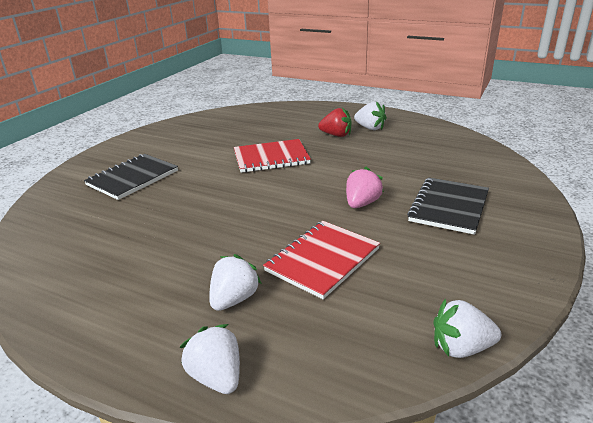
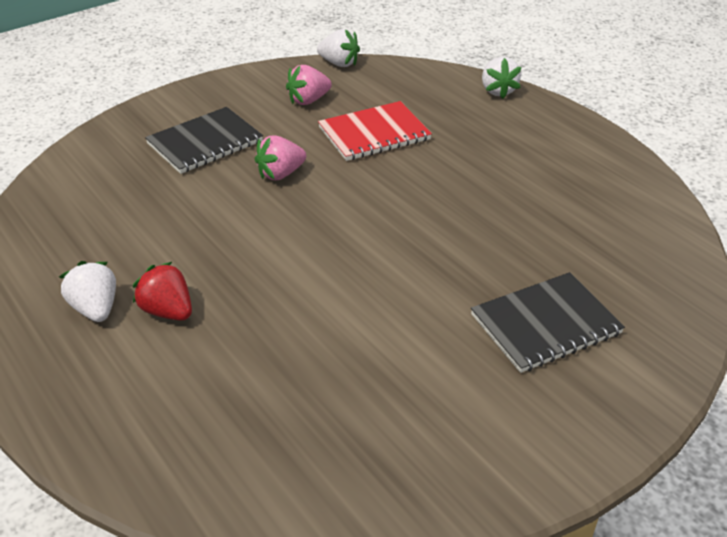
camera: 155 degrees left, 10 degrees up
(234, 299) = (467, 127): white strawberry -> none
(271, 158) = (315, 292): red notebook -> none
(424, 275) = (308, 100): none -> pink strawberry

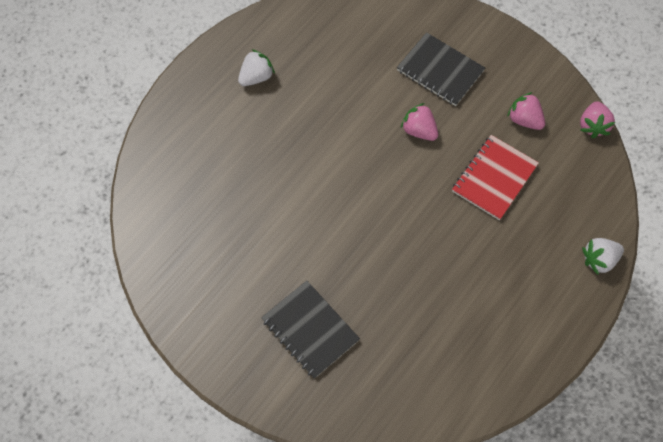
camera: 75 degrees right, 25 degrees up
(168, 311) = (264, 114): red strawberry -> none
(339, 63) = (592, 126): white strawberry -> pink strawberry
(374, 133) = (494, 178): red notebook -> red notebook turned 75 degrees clockwise

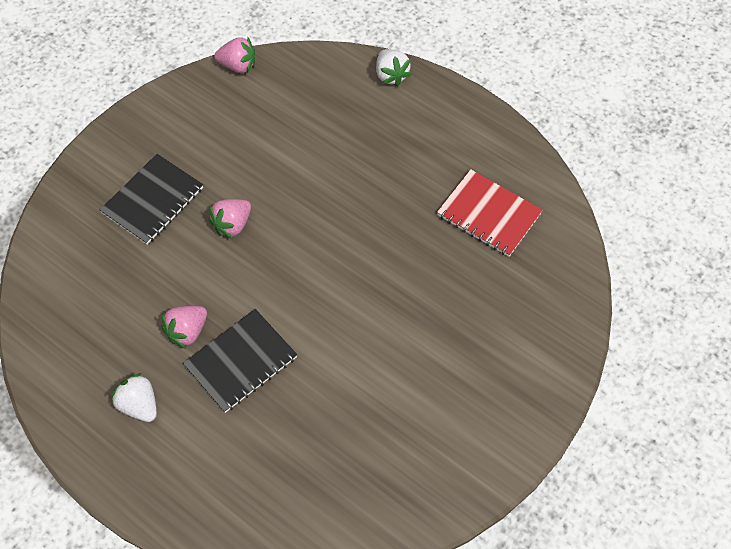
camera: 90 degrees left, 5 degrees down
(310, 330) = (479, 338): black notebook -> black notebook (241, 361)
(494, 178) = (297, 156): red notebook -> red notebook (489, 214)
(524, 120) = (226, 124): pink strawberry -> pink strawberry (187, 331)

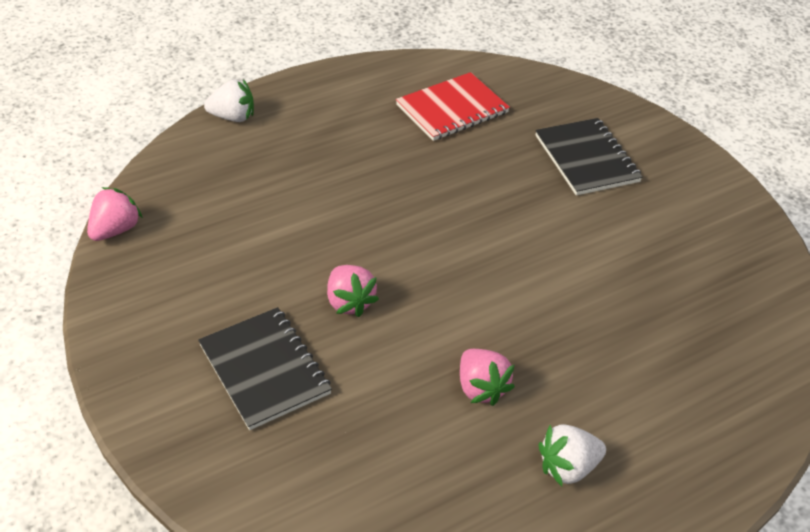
camera: 70 degrees left, 15 degrees down
(241, 361) = (544, 348): black notebook -> black notebook (586, 159)

